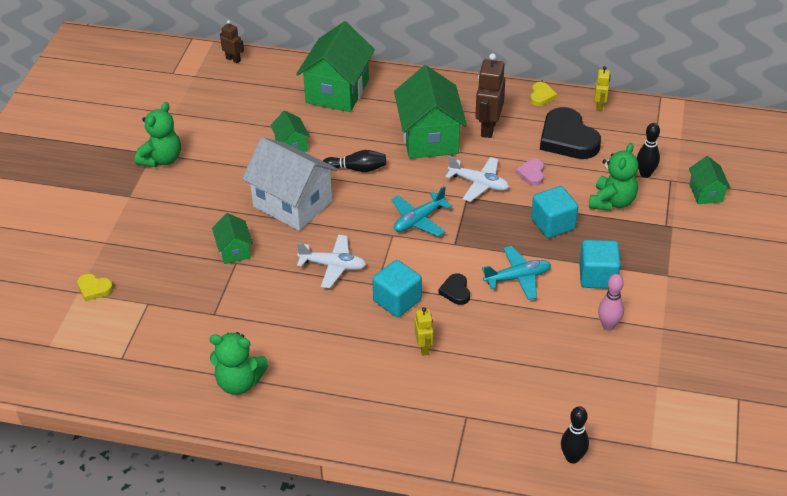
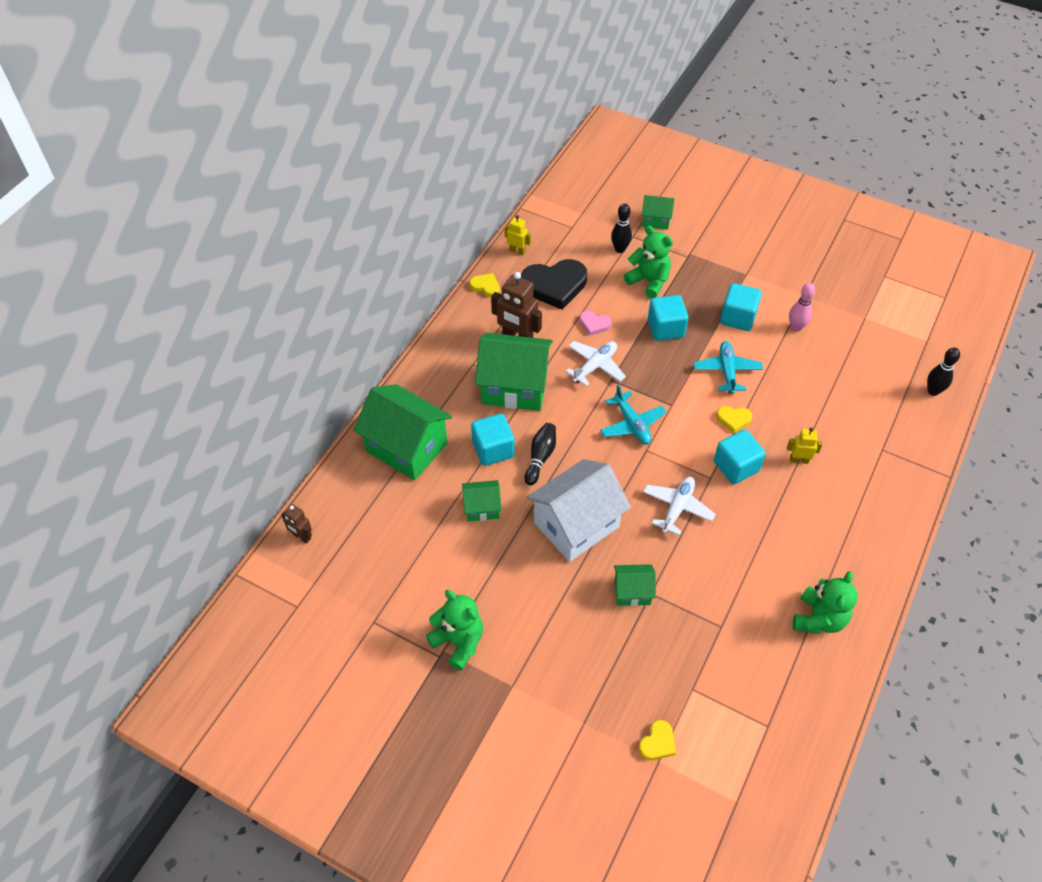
camera: 75 degrees left, 10 degrees up
(233, 59) = (301, 536): brown robot -> brown robot turned 105 degrees counterclockwise
(354, 139) = (493, 449): none -> turquoise cube
(455, 291) = (733, 419): black heart -> yellow heart

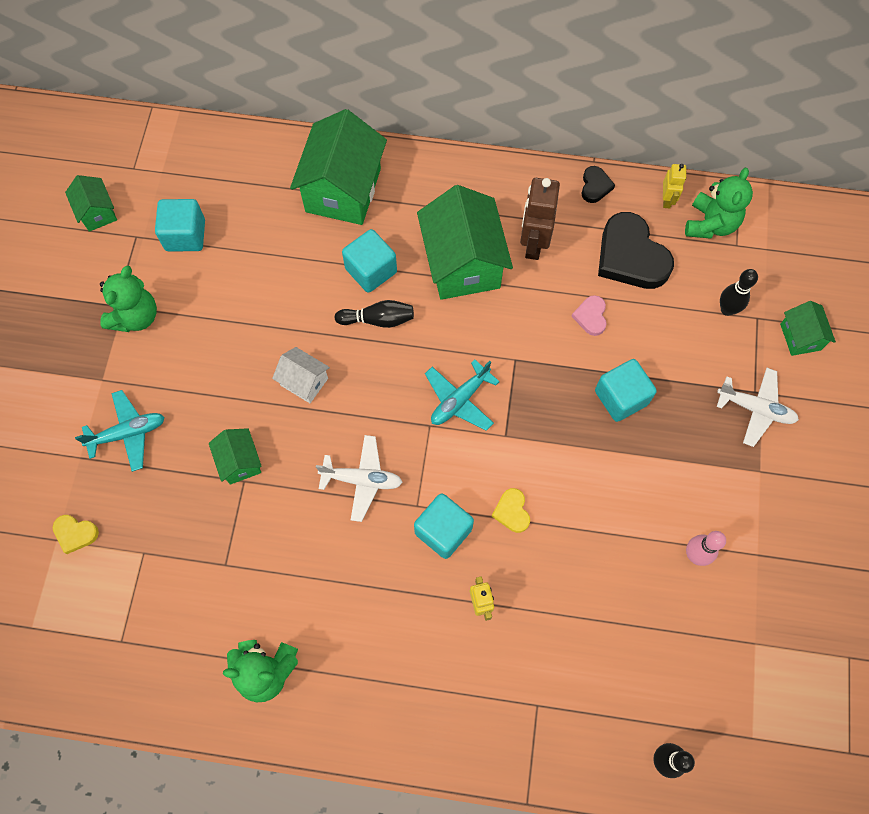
camera: 70 degrees right, 15 degrees up
(301, 536) = (208, 141): brown robot -> none
(482, 508) = (294, 285): green house -> green house (97, 212)
(485, 286) = (595, 186): yellow heart -> black heart
(576, 525) = (304, 382): white house -> white house, size x0.50
(595, 366) = (528, 336): white plane -> white plane (755, 409)
(648, 281) = (689, 357): green teddy bear -> green teddy bear (710, 224)
(727, 371) = (584, 486): turquoise plane -> turquoise plane (128, 433)
(737, 317) = (678, 478): turquoise cube -> turquoise cube (185, 235)

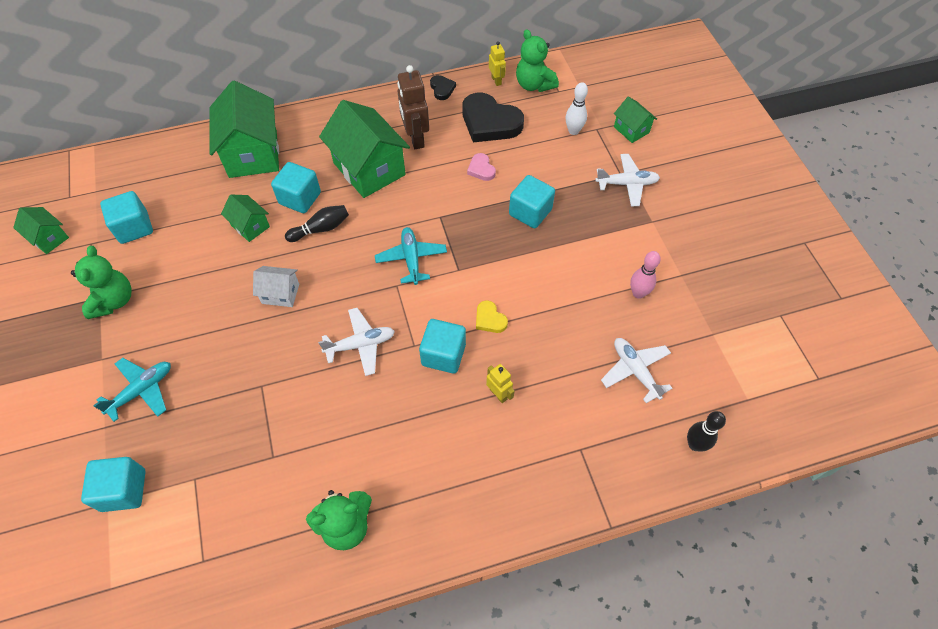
camera: 25 degrees left, 10 degrees down
(75, 533) = (124, 490): yellow heart -> turquoise cube
(240, 462) = (251, 373): green house -> green house (250, 226)
(459, 400) = (411, 259): turquoise plane -> turquoise plane turned 150 degrees clockwise
(642, 646) = (635, 371): none -> white plane
(710, 224) = (534, 85): green teddy bear -> green teddy bear turned 150 degrees clockwise
(727, 309) = (573, 131): black bowling pin -> white bowling pin

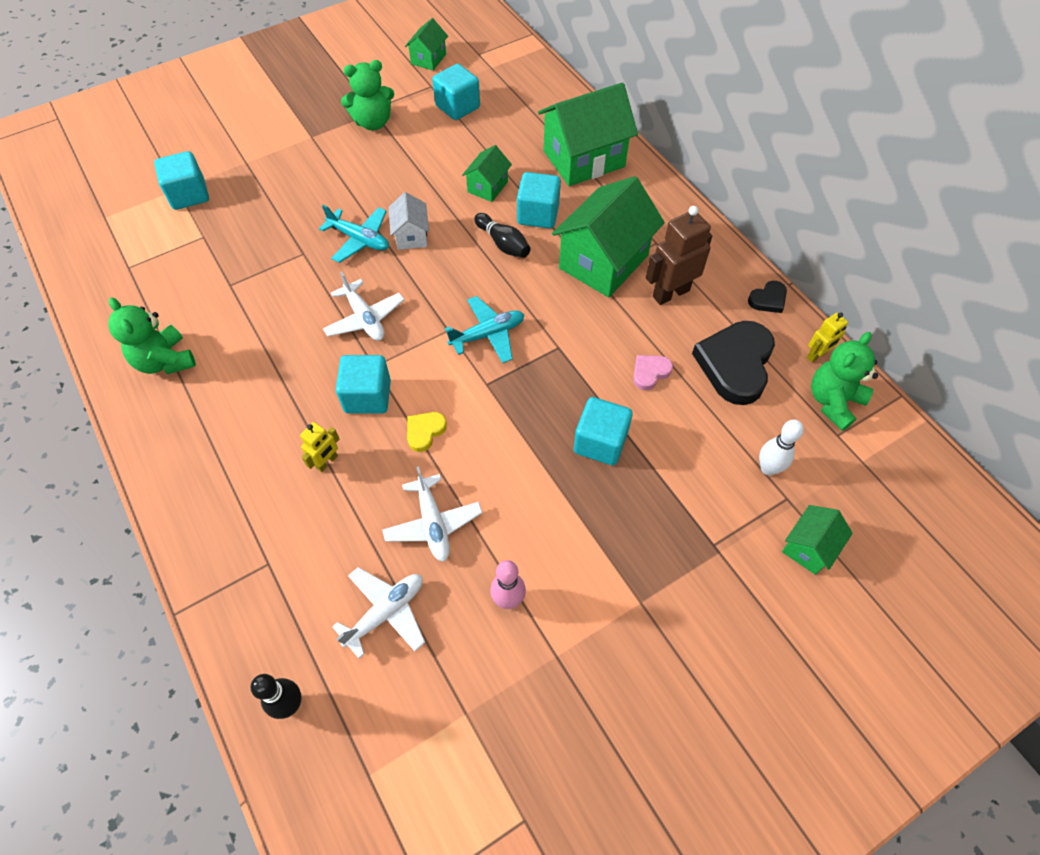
camera: 75 degrees right, 0 degrees up
(142, 390) = (284, 173): turquoise plane -> turquoise plane (359, 239)
(627, 184) = (697, 556): white plane -> white plane (433, 523)

